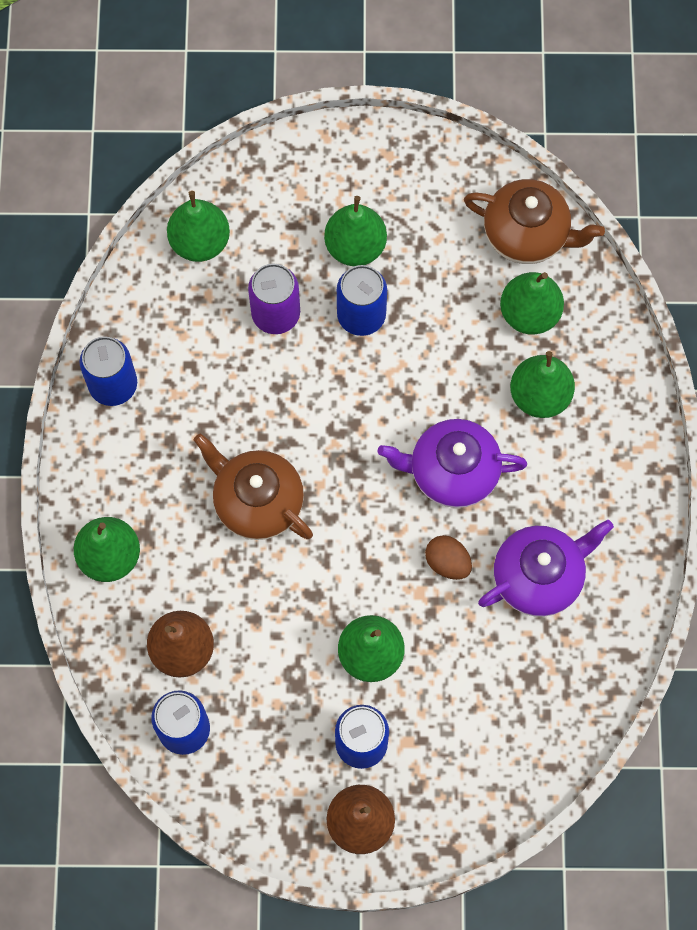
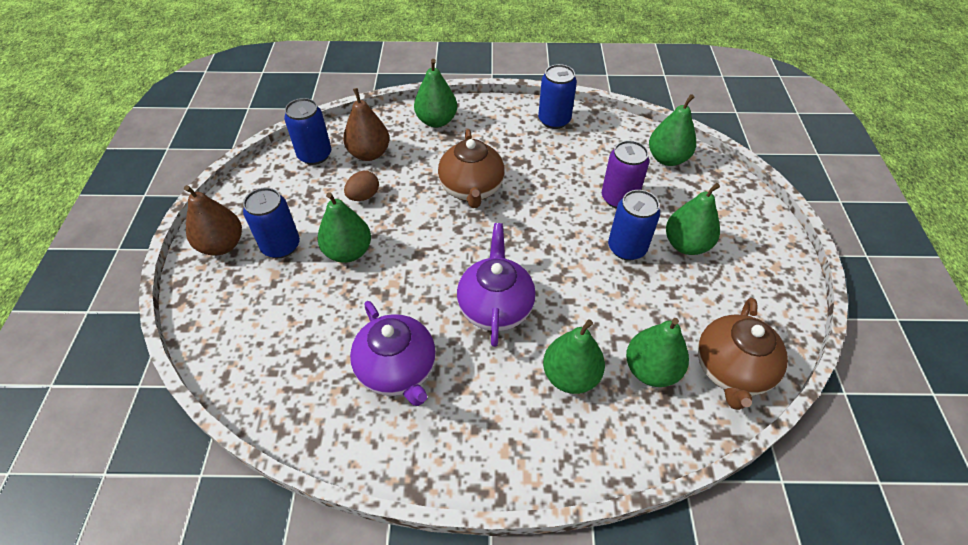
camera: 90 degrees right, 20 degrees down
(257, 502) = (471, 189): brown teapot -> brown teapot turned 135 degrees clockwise
(447, 562) = (417, 302): brown egg -> brown egg (363, 196)

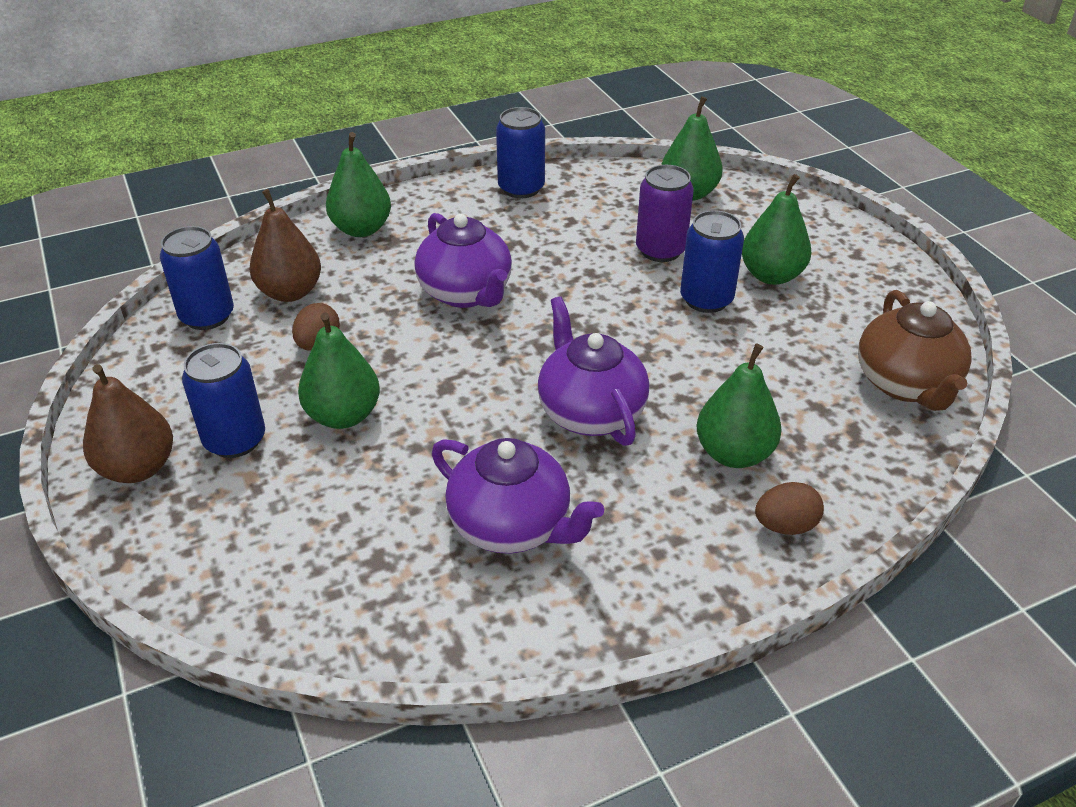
camera: 25 degrees left, 10 degrees down
(471, 189) = (466, 293): brown teapot -> purple teapot
(570, 446) = (785, 526): none -> brown egg
(651, 370) = (820, 414): green pear -> none

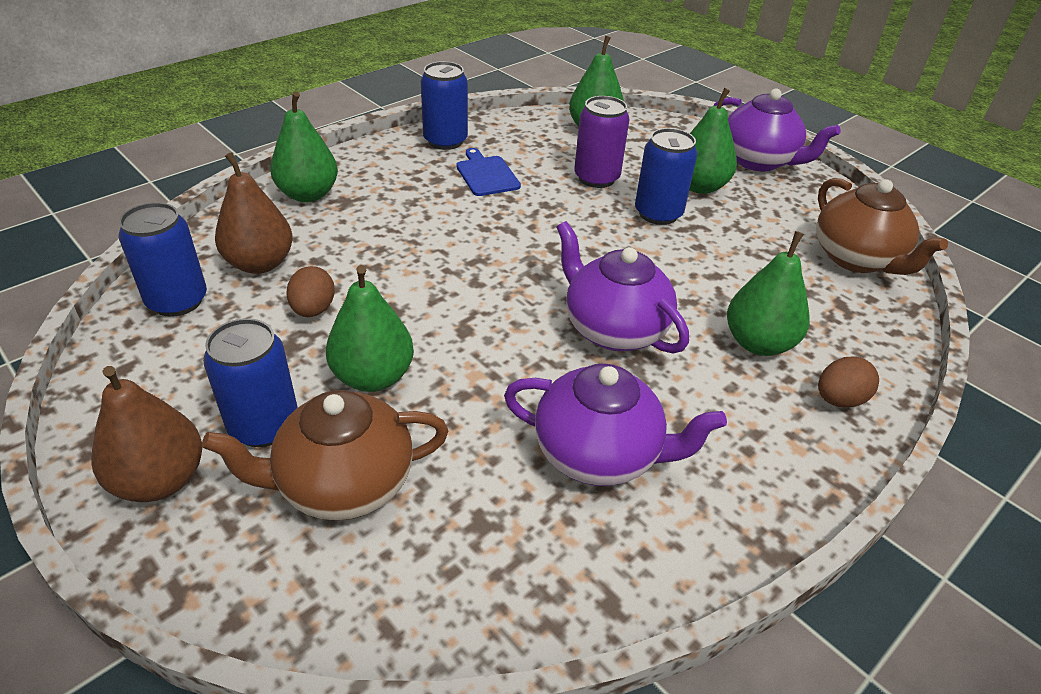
camera: 20 degrees left, 0 degrees up
(278, 503) = (344, 484): none -> brown teapot
(466, 293) = (440, 239): purple teapot -> purple teapot (758, 161)
(545, 231) = (486, 174): none -> blue cutting board

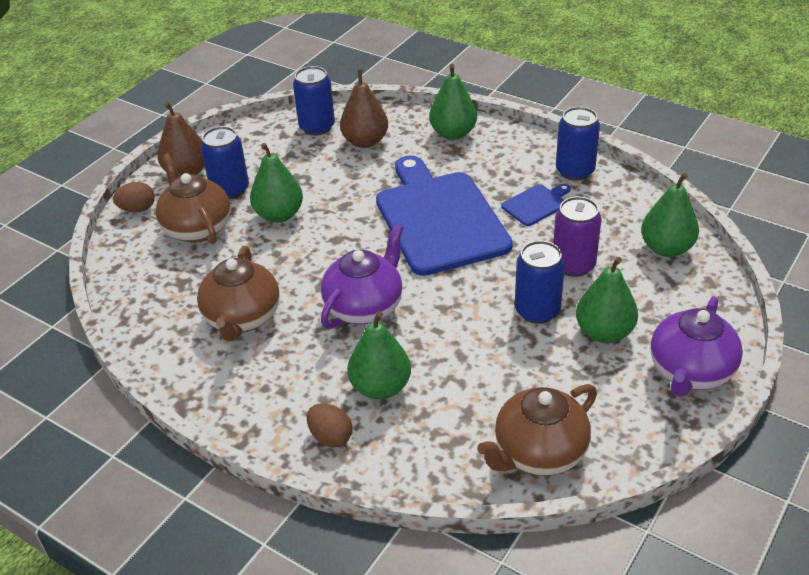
camera: 80 degrees right, 0 degrees up
(313, 310) = (330, 175): brown egg -> brown egg (137, 209)
(472, 240) = (439, 218): none -> blue cutting board
(598, 454) = (242, 318): purple teapot -> brown teapot

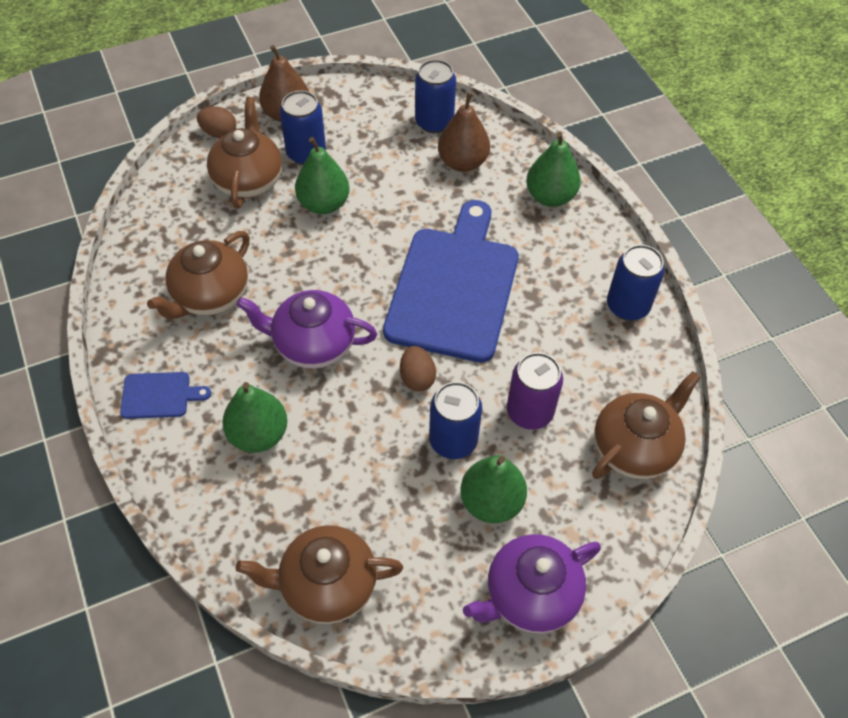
camera: 30 degrees right, 15 degrees up
(331, 437) = (182, 457): brown egg -> brown egg (417, 378)
(365, 307) = (313, 344): purple teapot -> purple teapot turned 150 degrees counterclockwise
(536, 204) = (556, 323): blue cutting board -> blue cutting board (159, 395)
(666, 248) = (634, 448): green pear -> brown teapot

